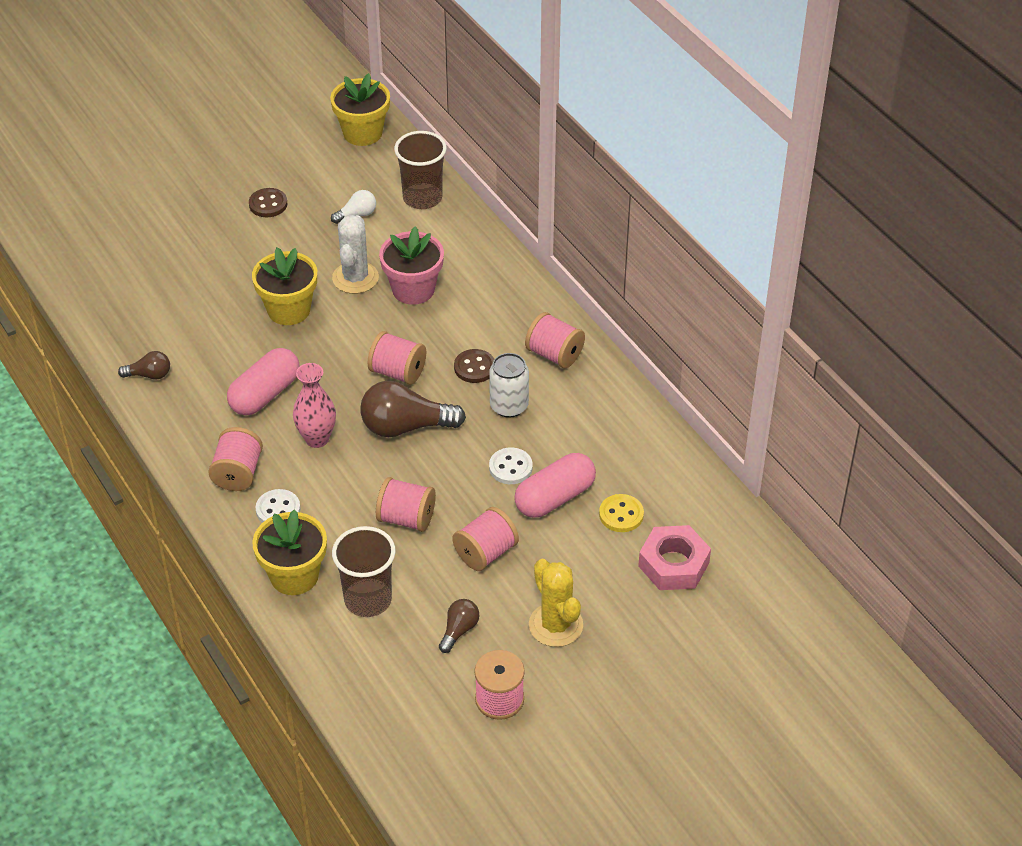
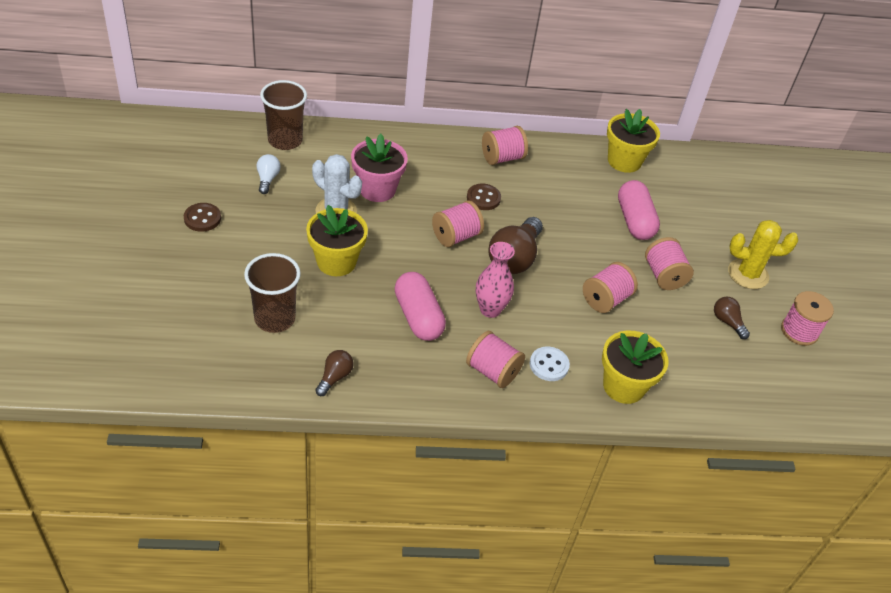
camera: 65 degrees left, 0 degrees up
(362, 133) = (179, 134): yellow flower pot -> yellow flower pot (624, 161)
(368, 600) = (672, 356): brown cup -> brown cup (275, 318)
(509, 406) = (534, 200): white can -> none
(510, 467) = (592, 227): white button -> none
(621, 514) = (669, 200): yellow button -> none
(673, 564) = (725, 199): pink nut -> none

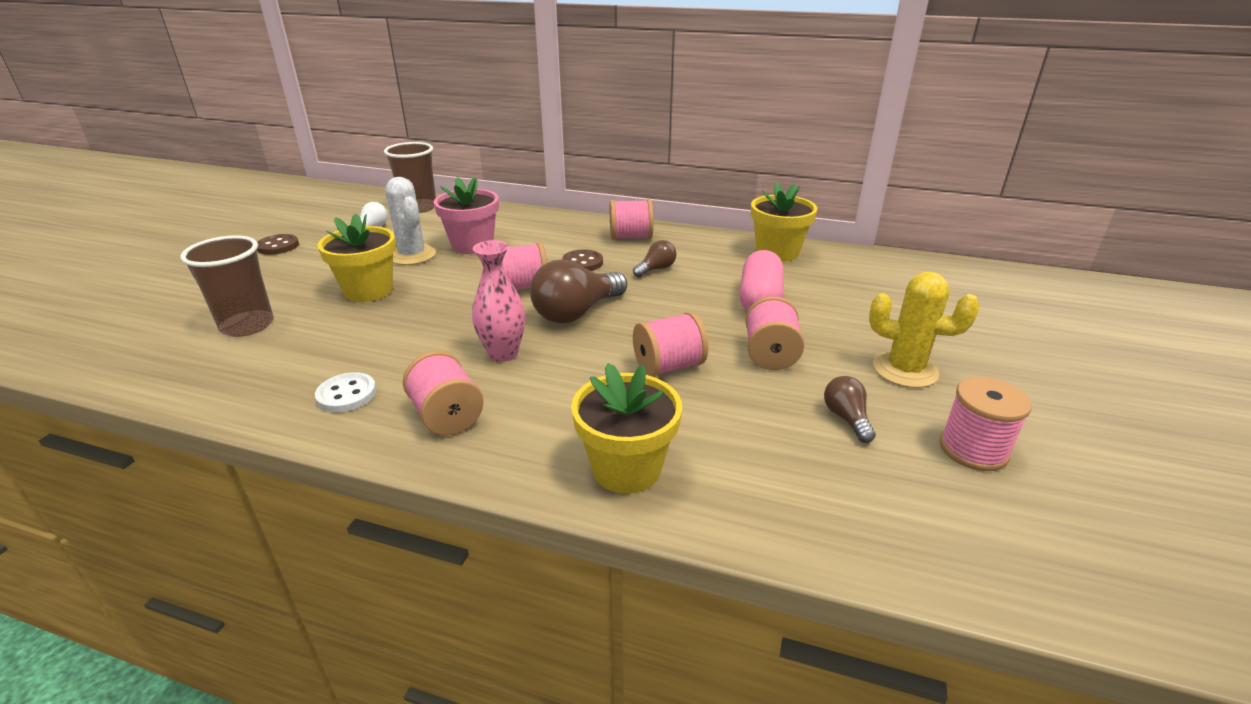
camera: 25 degrees right, 15 degrees down
(335, 377) = (245, 387): brown light bulb -> brown light bulb (656, 269)
(418, 317) = (407, 347): pink capsule -> none
(549, 365) = (532, 423): white button -> white button (346, 394)

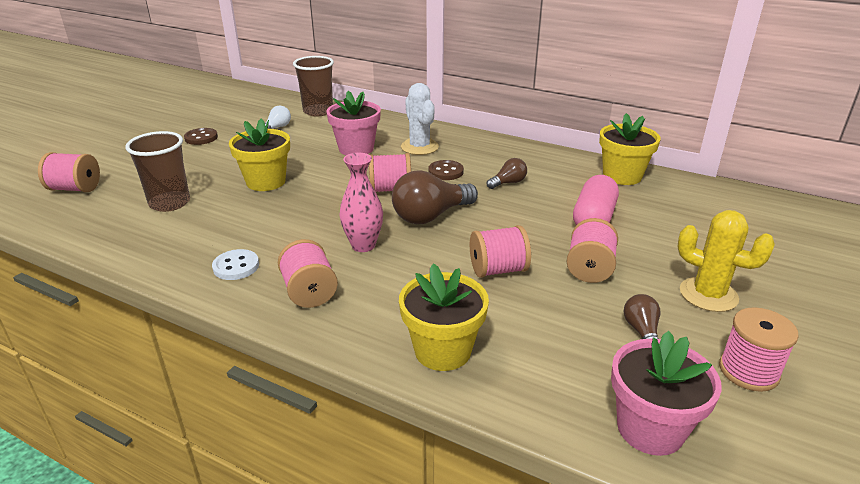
camera: 10 degrees right, 0 degrees up
(412, 255) = (305, 154): white cactus -> white cactus (419, 147)
(630, 237) = (493, 151): pink spool -> pink spool (75, 189)
(889, 530) = (650, 428): none -> pink flower pot

